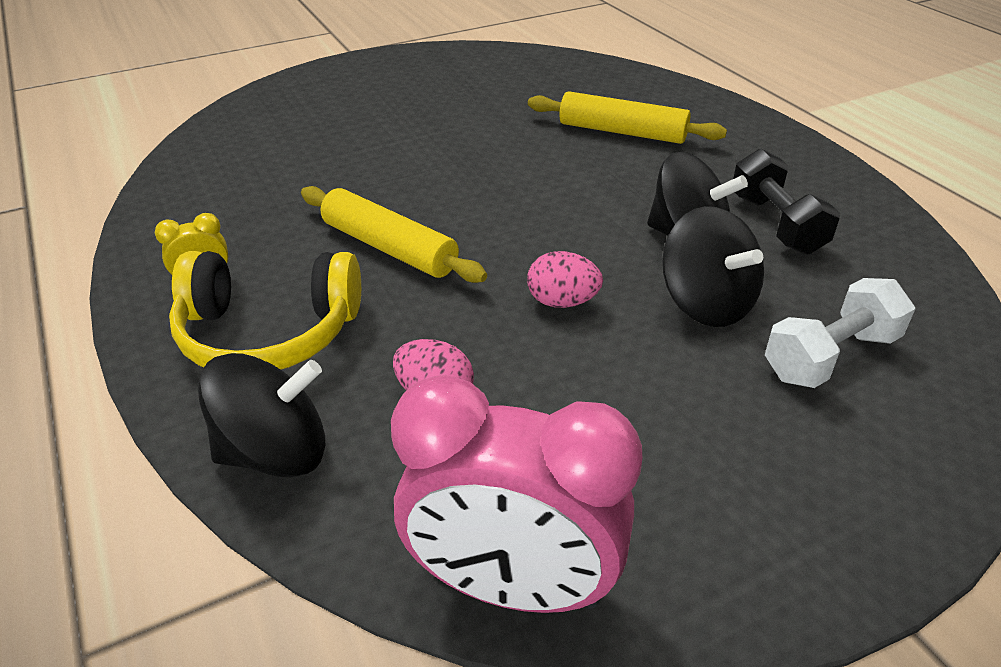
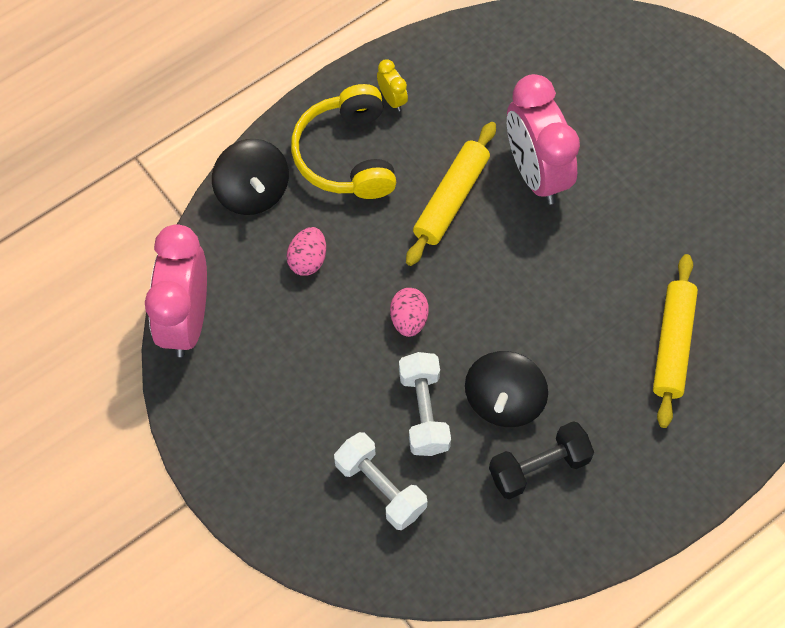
camera: 80 degrees right, 25 degrees up
(382, 184) = (536, 172): none -> pink clock
(706, 303) = (424, 412): black spinning top -> white dumbbell

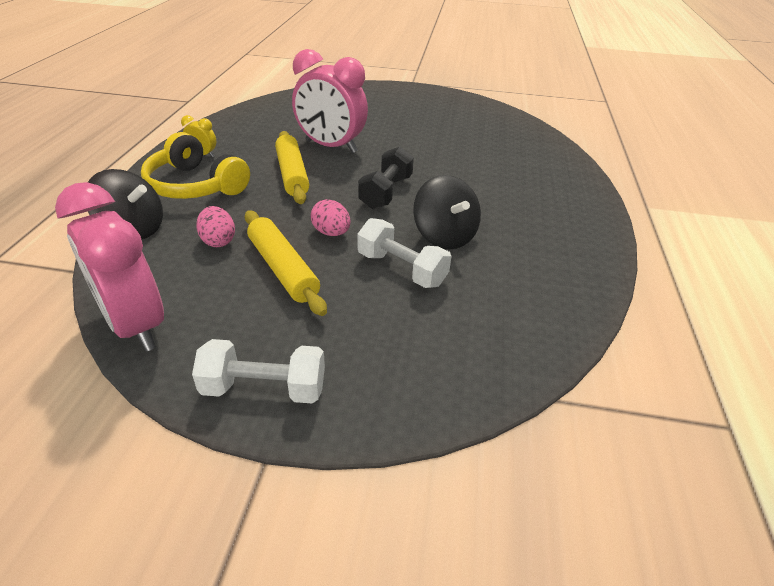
camera: 45 degrees left, 25 degrees down
(380, 487) = (427, 328): white dumbbell -> white dumbbell (264, 388)
(539, 467) = (510, 253): black dumbbell -> black dumbbell (386, 192)
(672, 344) = (495, 170): yellow rolling pin -> yellow rolling pin (282, 269)

